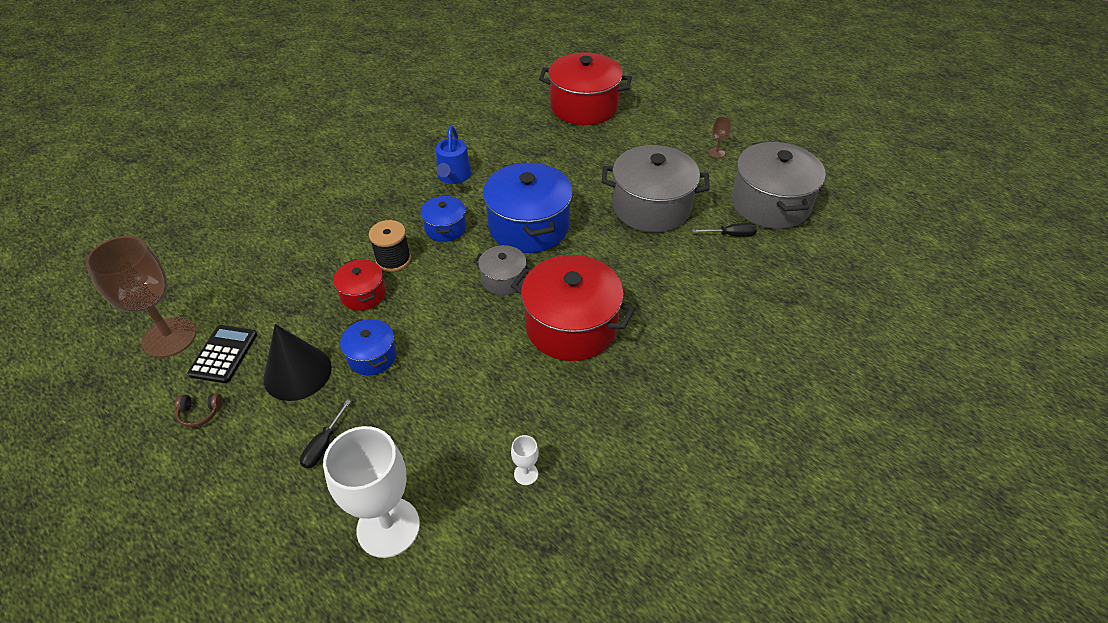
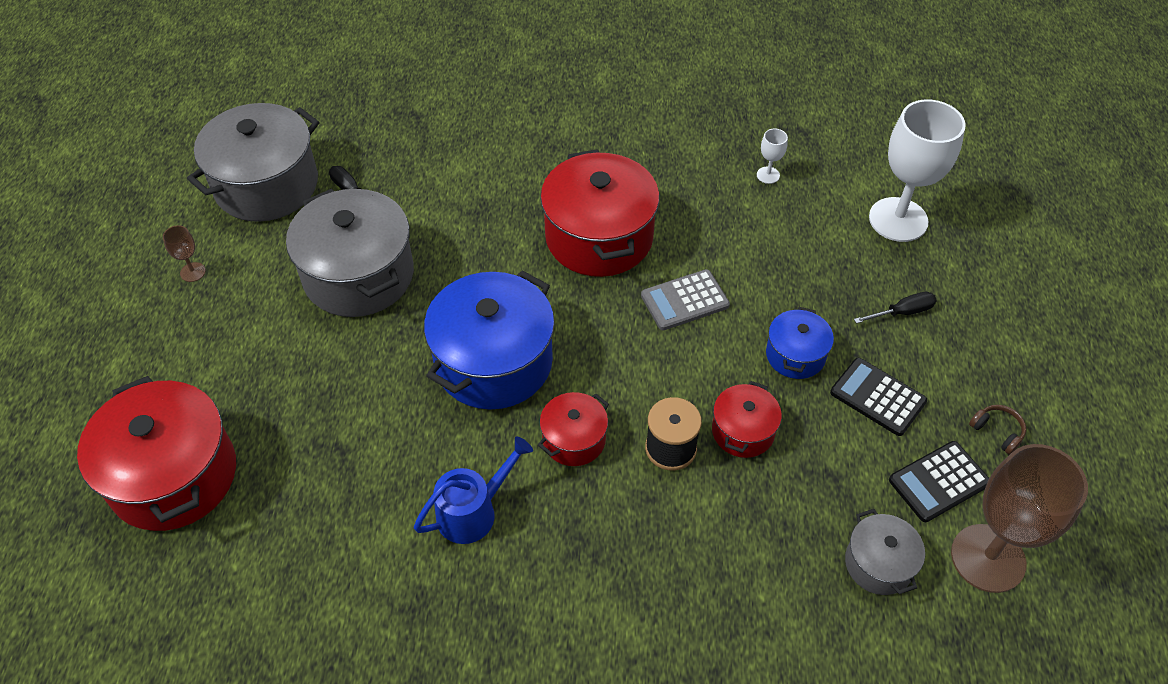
camera: 130 degrees left, 5 degrees up
(297, 373) = (877, 397): black cone -> black calculator
(445, 228) = (574, 439): blue pot -> red pot
(473, 333) = (684, 300): none -> grey calculator
(503, 279) = (595, 326): grey pot -> grey pot (878, 564)

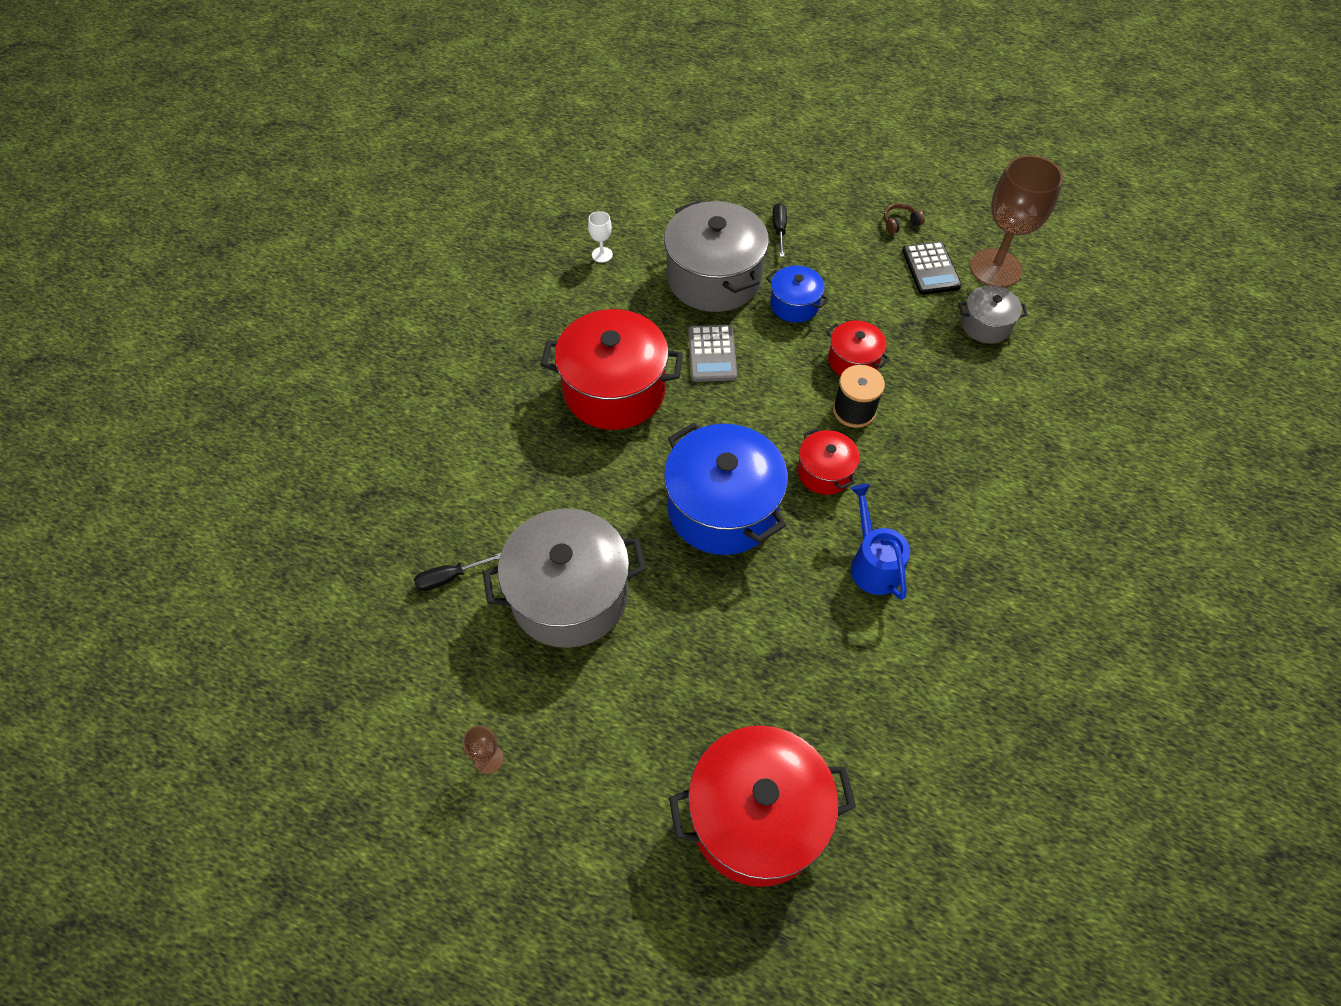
camera: 70 degrees left, 5 degrees up
(266, 185) = (394, 659): grey pot -> grey pot (714, 278)
(877, 397) = (850, 273): black calculator -> none
(898, 220) = (689, 197): white goblet -> none

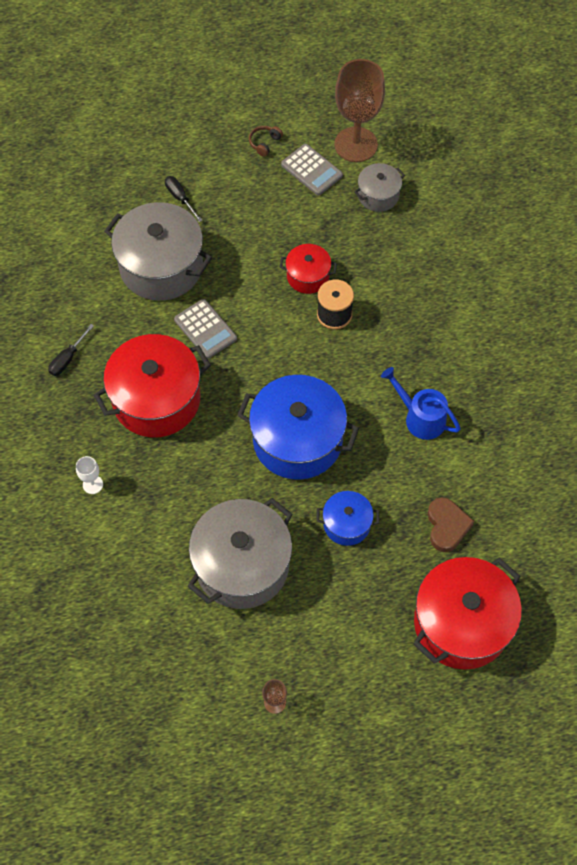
camera: 35 degrees left, 5 degrees up
(449, 577) = (150, 607): black screwdriver -> black screwdriver (67, 359)
(602, 255) = (60, 295): white goblet -> white goblet (93, 484)
(794, 305) = (236, 255): blue pot -> blue pot (346, 524)
(819, 697) = (447, 526): none -> brown heart
(824, 472) = (346, 372): red pot -> none
(930, 269) = (311, 170): black calculator -> grey calculator

